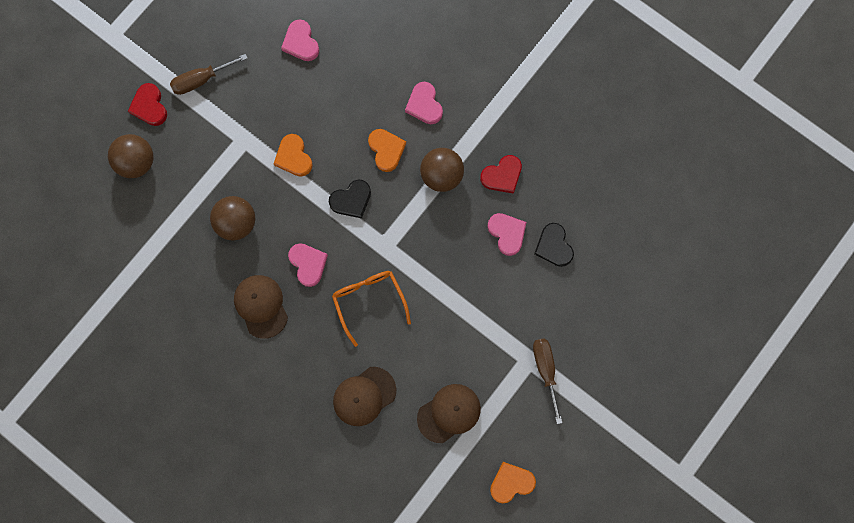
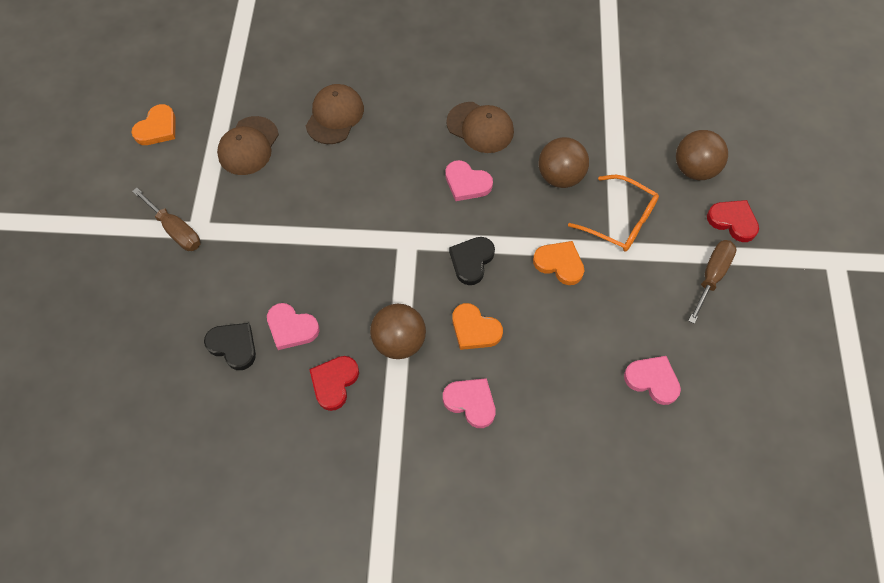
camera: 145 degrees right, 15 degrees down
(369, 301) = (386, 187): orange glasses -> orange glasses (620, 221)

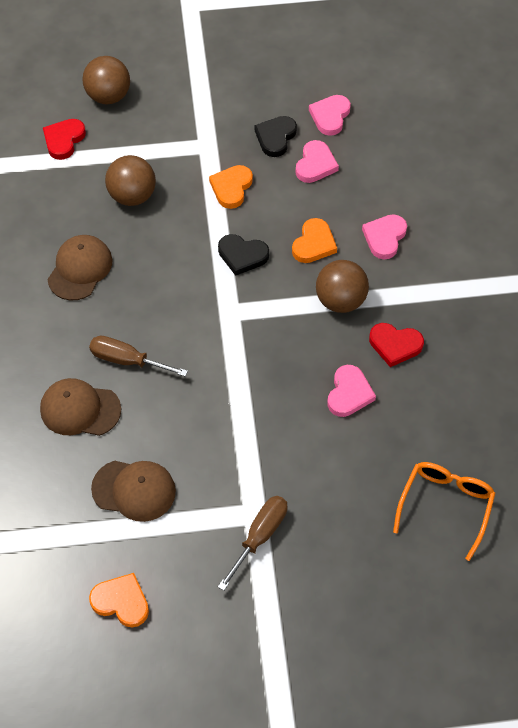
camera: 100 degrees left, 5 degrees down
(233, 346) = (381, 440): black heart -> black heart (275, 137)
(467, 183) = (152, 271): pink heart -> pink heart (315, 164)
(620, 221) = (176, 147): orange glasses -> orange glasses (445, 506)
(712, 276) = (222, 81): brown screwdriver -> brown screwdriver (127, 360)
(733, 221) = (162, 69): red heart -> red heart (64, 140)

